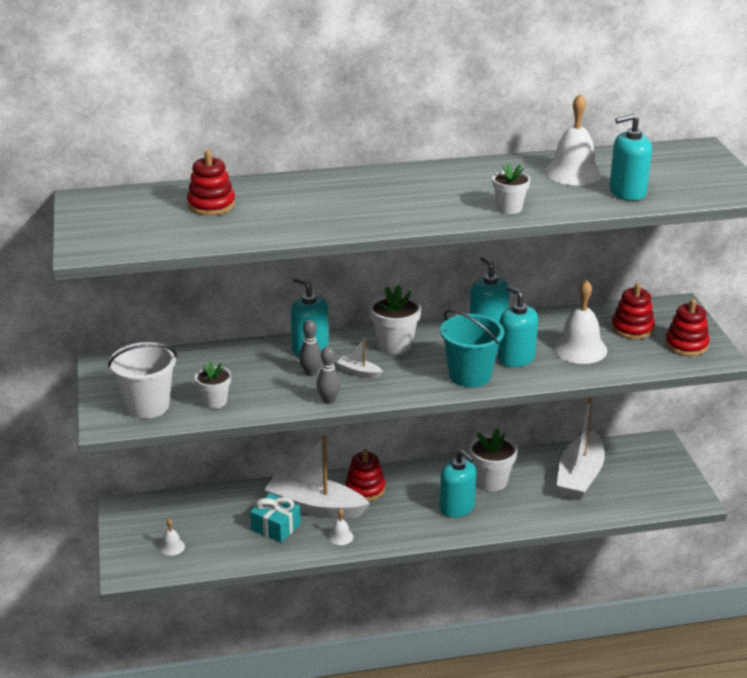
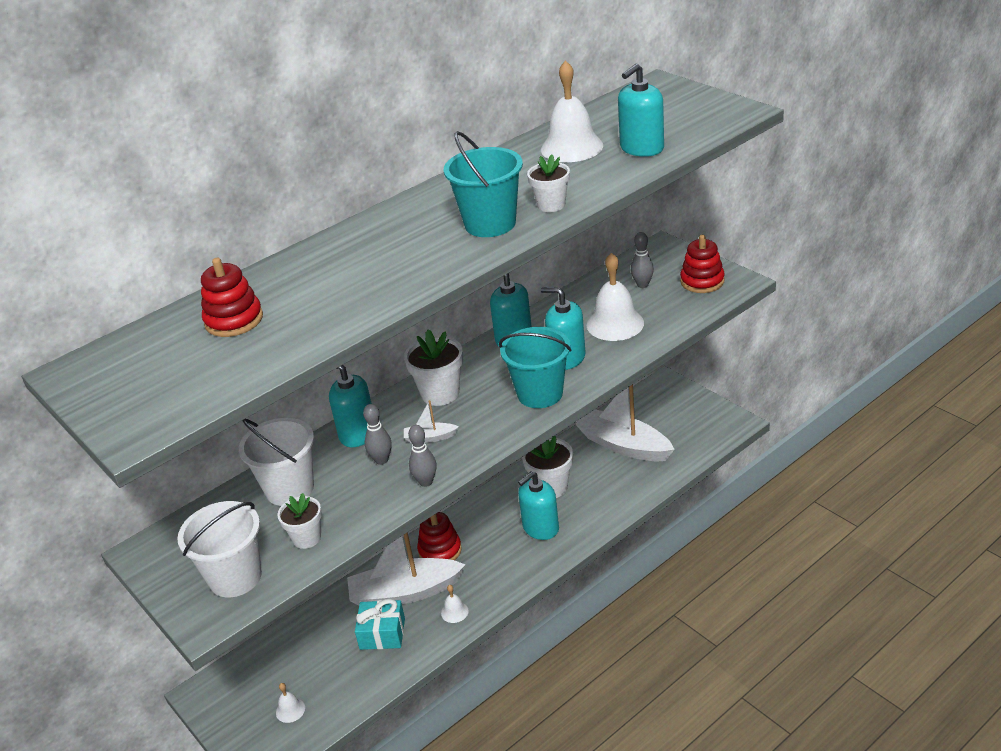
camera: 25 degrees left, 5 degrees up
(231, 365) = (289, 489): none -> white bucket
(449, 205) = (490, 224): none -> turquoise bucket
(457, 507) = (540, 528): turquoise soap dispenser -> turquoise soap dispenser turned 120 degrees clockwise
(580, 476) = (624, 445): white boat -> white boat turned 135 degrees clockwise
(632, 328) = (642, 285): red stacking toy -> grey bowling pin

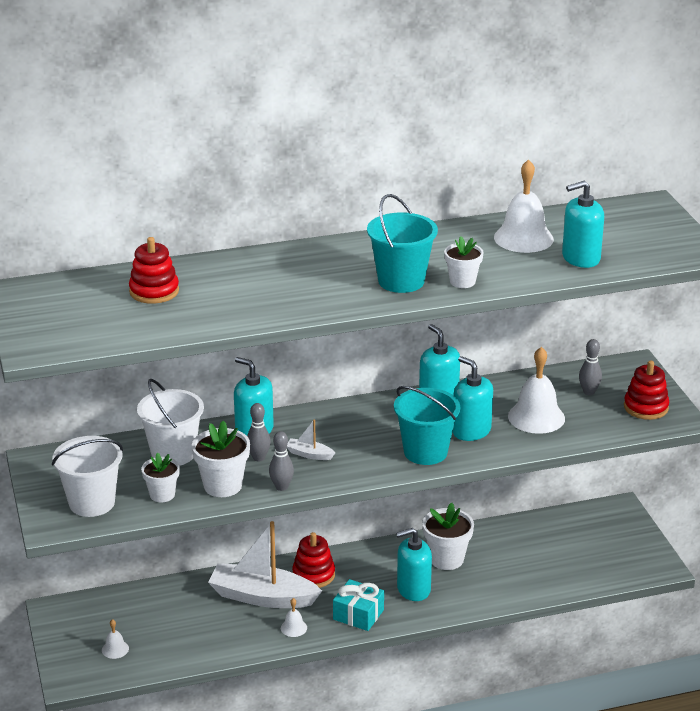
camera: 20 degrees right, 5 degrees down
(382, 634) = (223, 621): turquoise gift -> turquoise gift (358, 615)
(440, 393) = (343, 422): white flower pot -> white flower pot (222, 485)
(624, 445) = (539, 548): white boat -> none

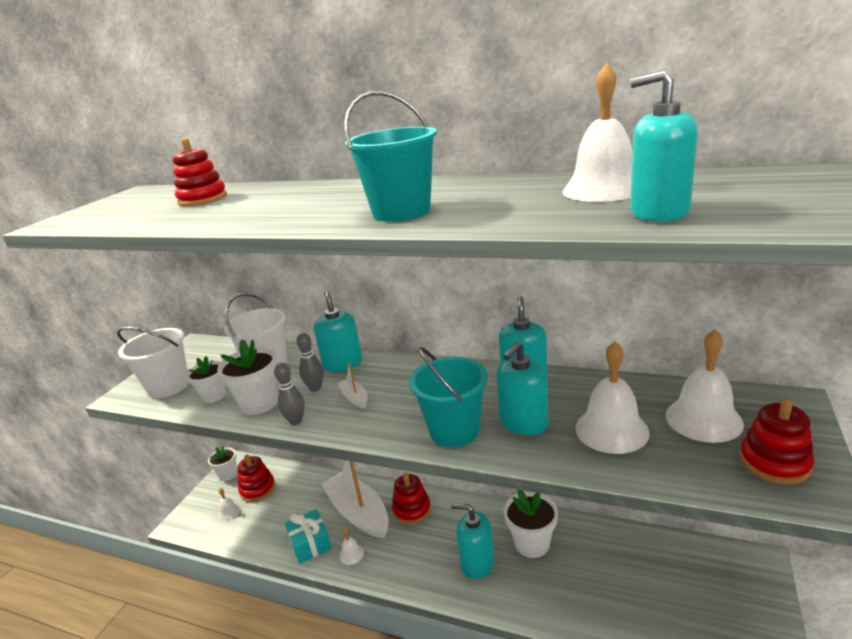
camera: 40 degrees right, 5 degrees down
(120, 620) = (257, 489): none -> red stacking toy
(358, 615) = (410, 567): turquoise gift -> turquoise gift (310, 544)
(462, 281) = (465, 219): white flower pot -> white flower pot (228, 474)
(471, 431) = (523, 423): turquoise soap dispenser -> turquoise soap dispenser turned 135 degrees counterclockwise
(589, 392) = (703, 419): grey bowling pin -> white bell

